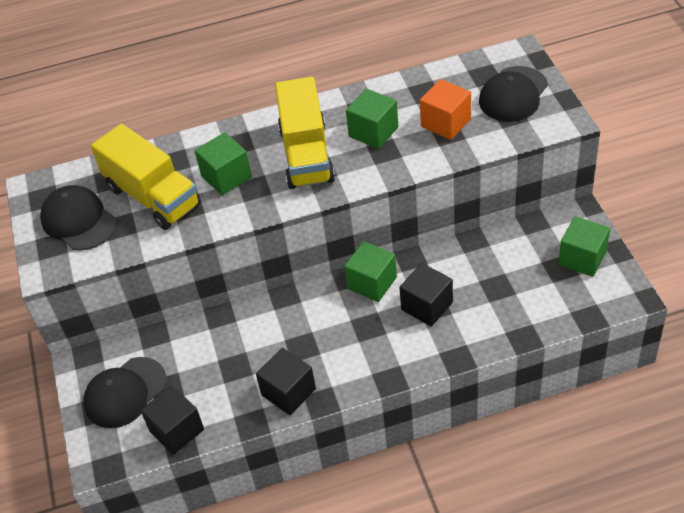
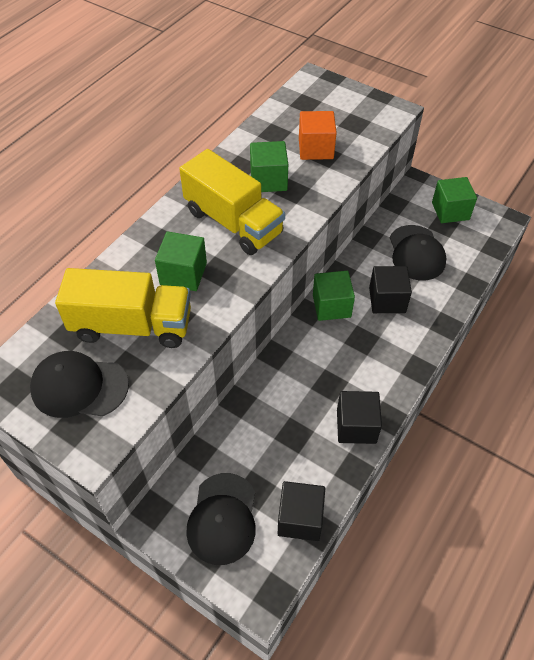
camera: 45 degrees left, 5 degrees up
(513, 94) = (341, 108): black cap -> black cap (416, 253)

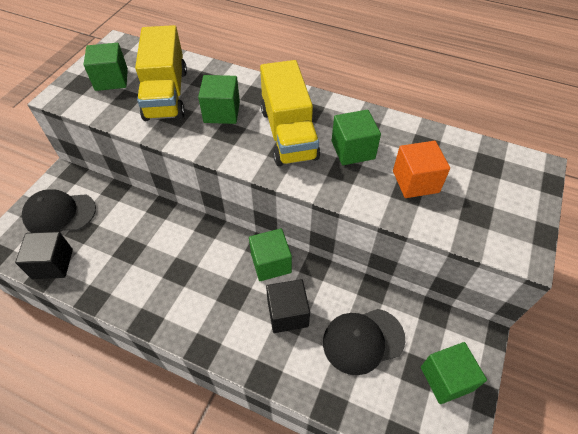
camera: 80 degrees right, 0 degrees up
(79, 387) = (111, 79): black cap -> green cube
(233, 222) = (288, 133): yellow truck -> yellow truck turned 45 degrees counterclockwise
(356, 426) = (136, 297): black cube -> none

